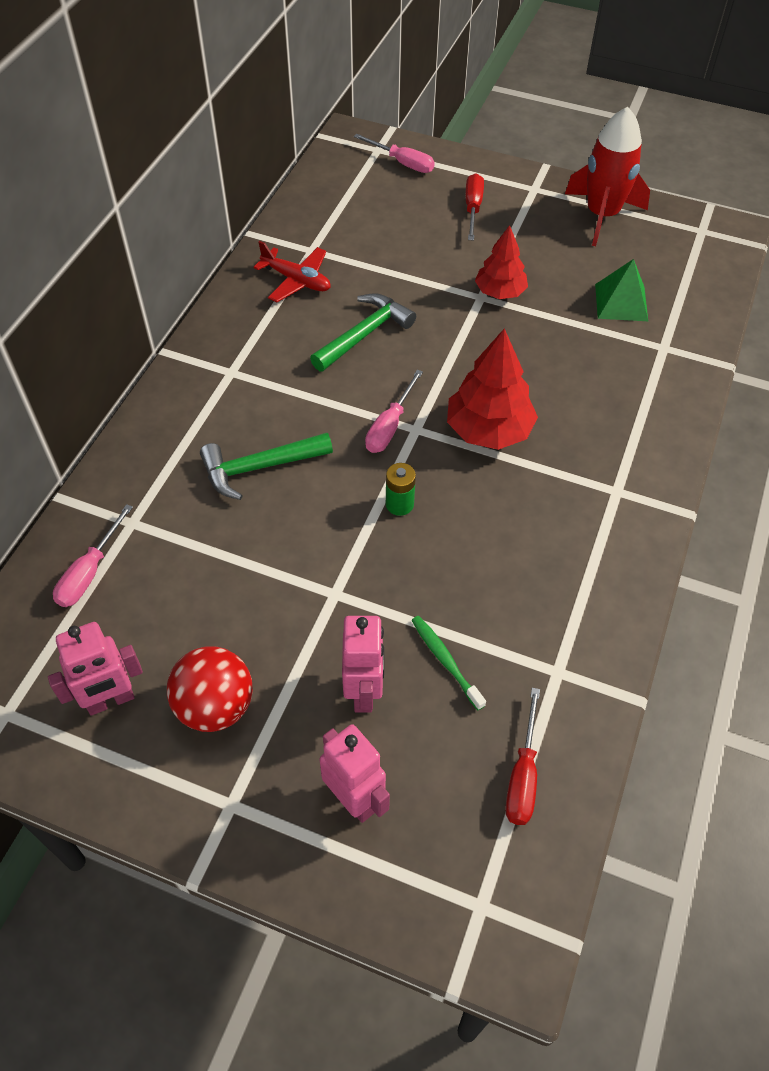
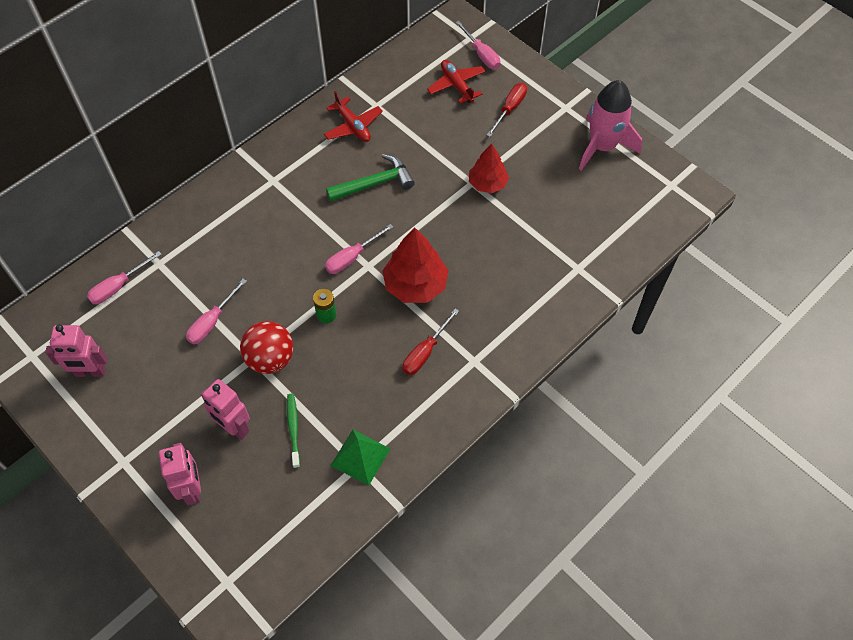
camera: 25 degrees right, 5 degrees up
(215, 706) = (145, 400): red ball -> red ball (270, 359)
(251, 569) = (212, 322): none -> pink screwdriver
(259, 467) = (254, 255): green hammer -> none
(364, 692) = (234, 427): pink robot -> pink robot turned 105 degrees clockwise
(395, 202) = (456, 85): none -> red plane
(522, 775) = (296, 519): red screwdriver -> red screwdriver (425, 352)
(602, 215) = (602, 147): red rocket -> pink rocket
(621, 302) = (570, 222): green pyramid -> green pyramid (360, 456)

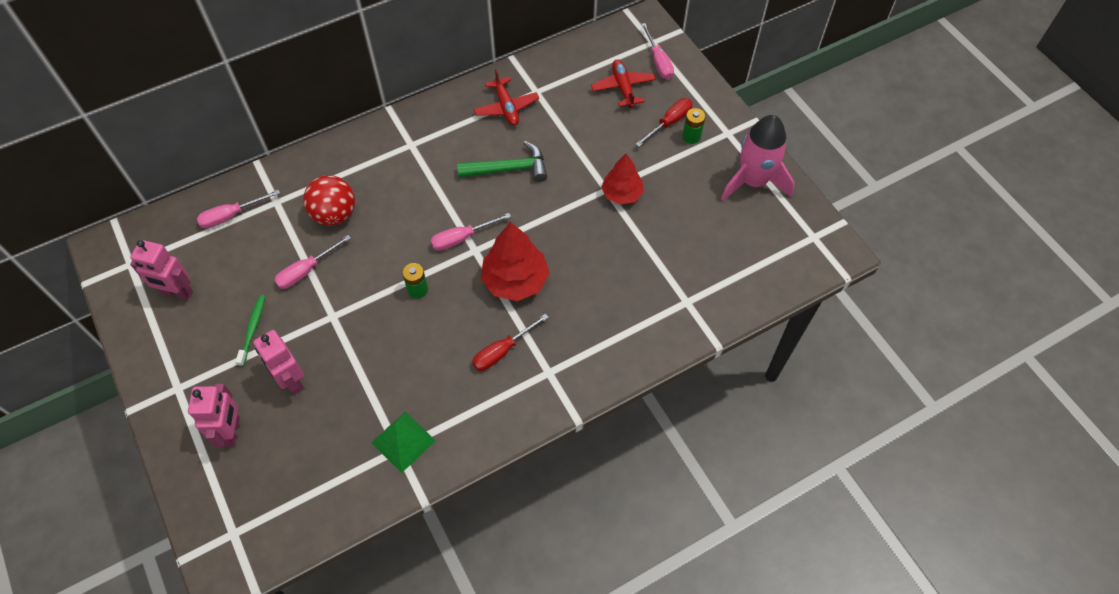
camera: 15 degrees right, 0 degrees up
(270, 359) = (349, 321): red ball -> red ball (334, 214)
(293, 429) = (348, 397): green toothbrush -> green toothbrush (252, 329)
(534, 117) = (691, 136): none -> green battery

